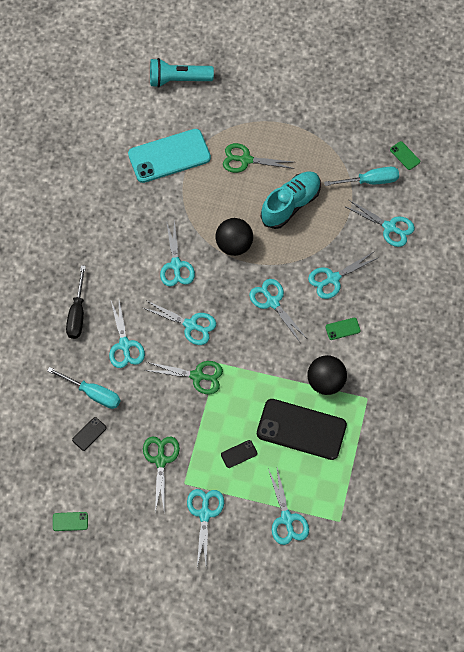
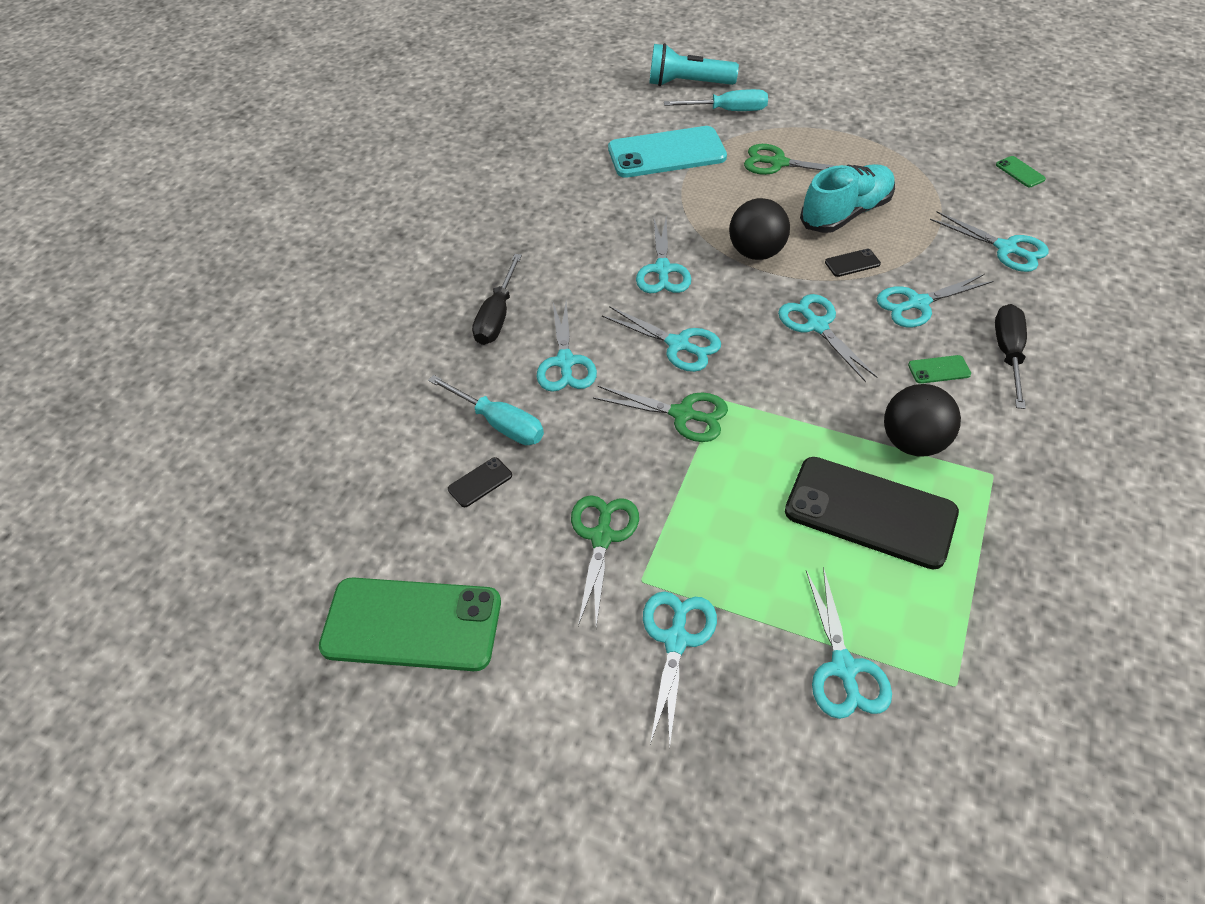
camera: 10 degrees right, 15 degrees down
(70, 521) = (412, 624): green phone -> green phone, size x2.49
(239, 454) = (750, 541): black phone -> black phone (852, 263)
(370, 181) = (969, 195): turquoise screwdriver -> turquoise screwdriver (728, 111)
(382, 313) = (1008, 354): none -> black screwdriver

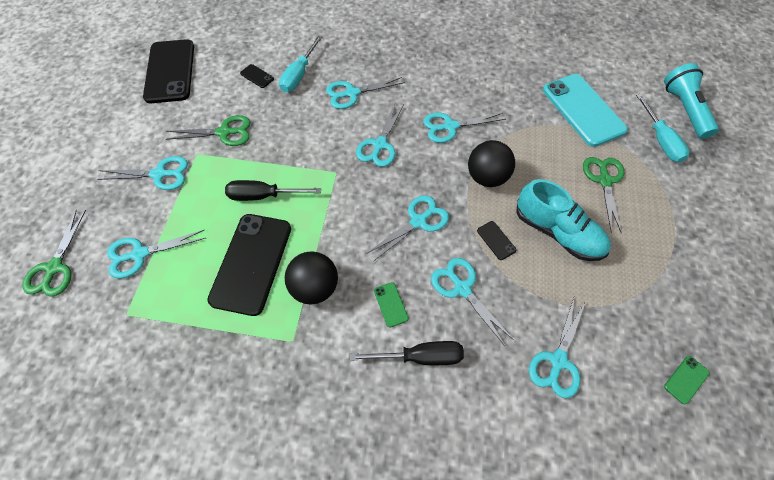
camera: 75 degrees right, 10 degrees up
(412, 624) = (170, 71): green phone -> black phone
(497, 316) = (383, 56): black screwdriver -> black screwdriver (263, 196)
(682, 414) = (319, 155): green scissors -> green scissors (55, 267)

